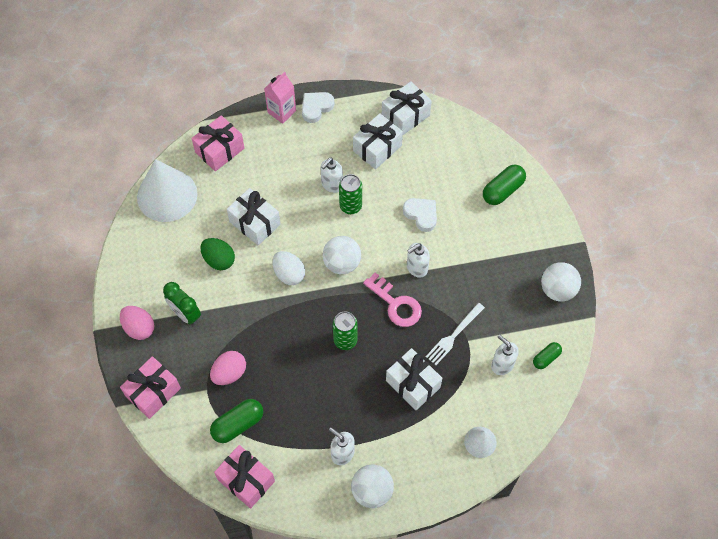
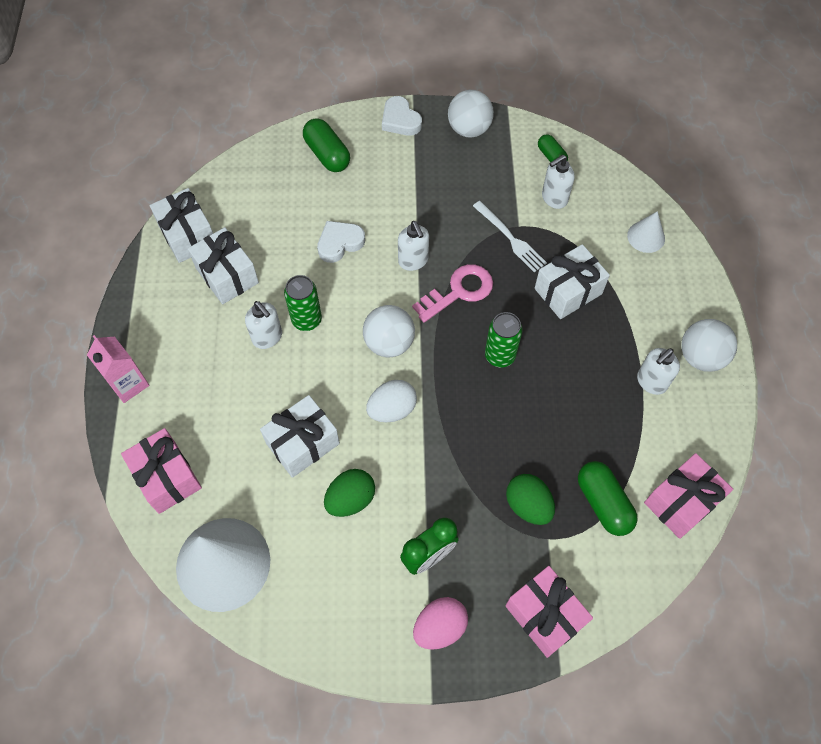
camera: 80 degrees left, 0 degrees up
(229, 373) = (528, 505): pink egg -> green egg
(316, 108) = (138, 338): white heart -> white heart (400, 120)

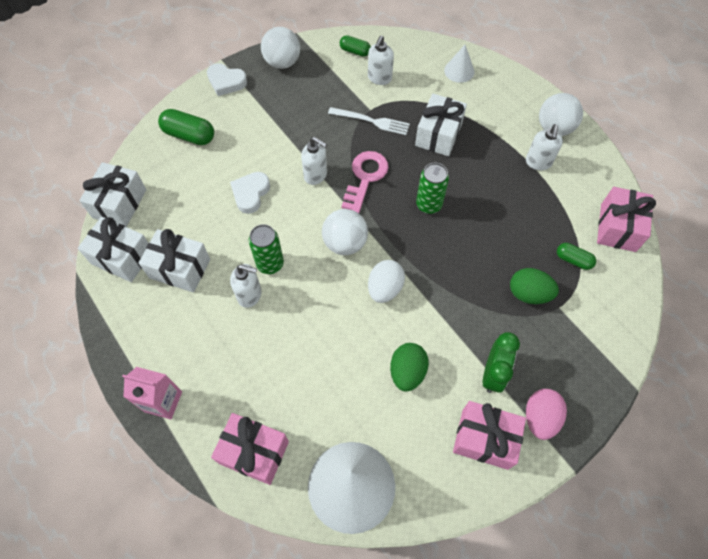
camera: 35 degrees left, 0 degrees up
(302, 443) = (339, 355): white gift -> white gift (119, 203)
(544, 615) = (598, 360): pink gift -> pink gift (484, 439)
(603, 503) = (573, 260): green capsule -> green capsule, size x0.61

